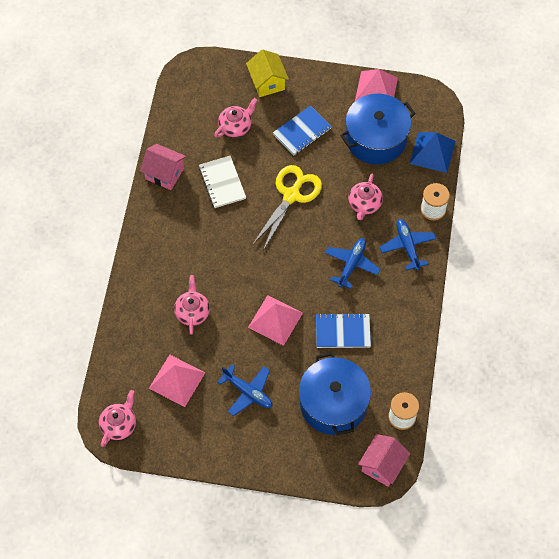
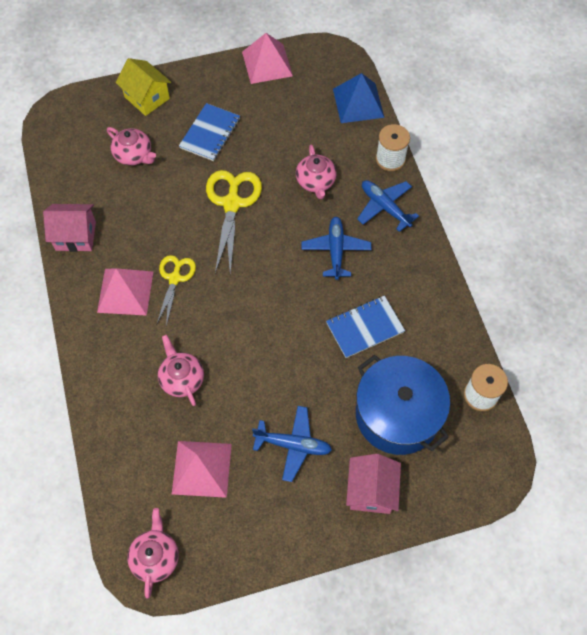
camera: 25 degrees left, 0 degrees up
(221, 236) = (175, 278): none -> yellow scissors
(222, 183) = (147, 220): white notebook -> none
(236, 126) = (134, 155): pink teapot -> pink teapot turned 105 degrees clockwise
(275, 320) = (282, 347): pink pyramid -> pink pyramid (125, 292)
(376, 139) = (293, 111): blue pot -> none
(382, 465) = (490, 461): pink house -> pink house (371, 490)

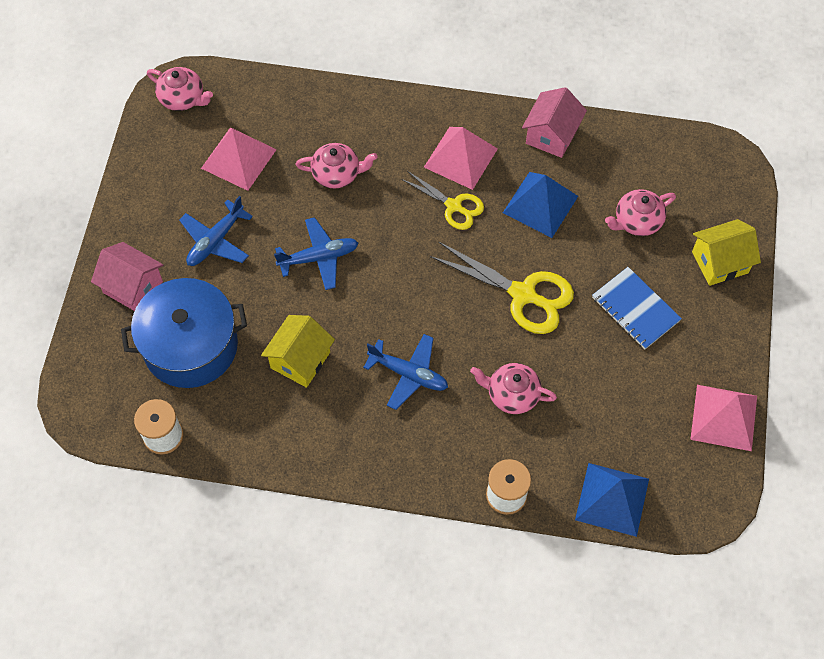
camera: 115 degrees right, 0 degrees up
(146, 220) = (540, 204): none -> blue pyramid
(365, 327) = (300, 360): blue notebook -> yellow house
(385, 207) = (440, 454): blue plane -> blue plane (319, 257)

